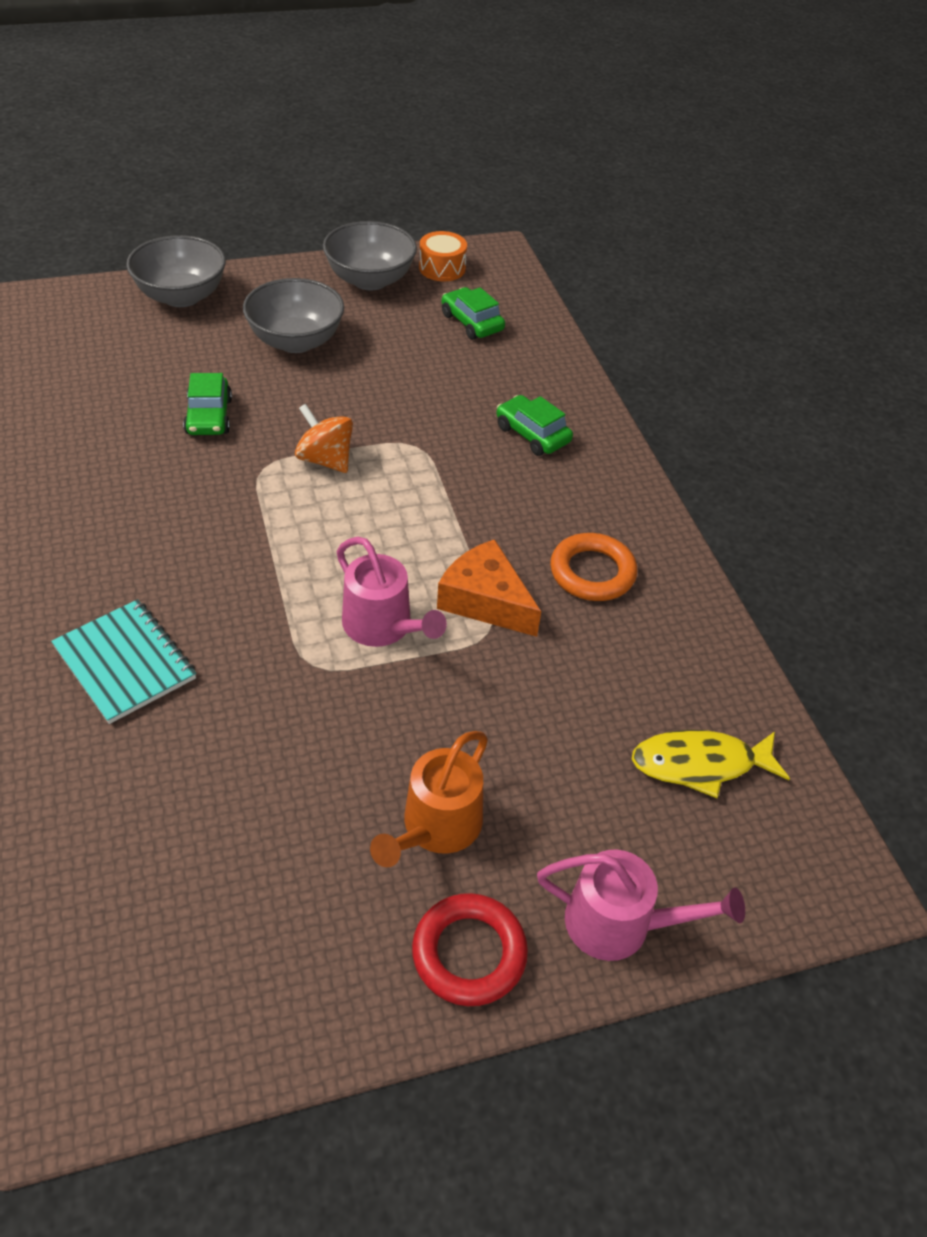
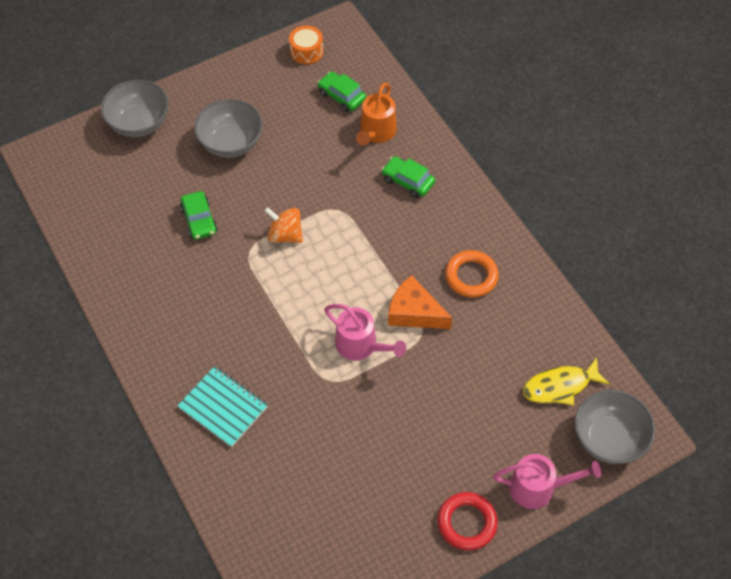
camera: 10 degrees left, 10 degrees up
(370, 280) = (261, 75): grey bowl -> grey bowl (609, 439)
(436, 828) = (429, 460): orange watering can -> orange watering can (376, 132)

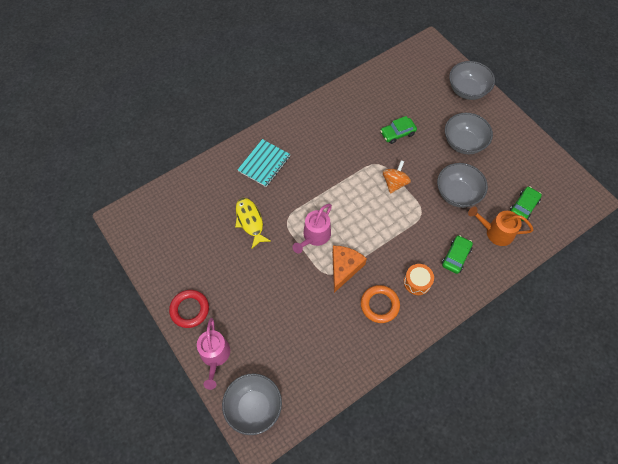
camera: 85 degrees right, 5 degrees up
(306, 51) = (559, 179): orange drum -> orange drum (417, 282)
(313, 164) = (457, 194): none -> grey bowl
(560, 386) = (294, 371): yellow fish -> yellow fish (250, 221)

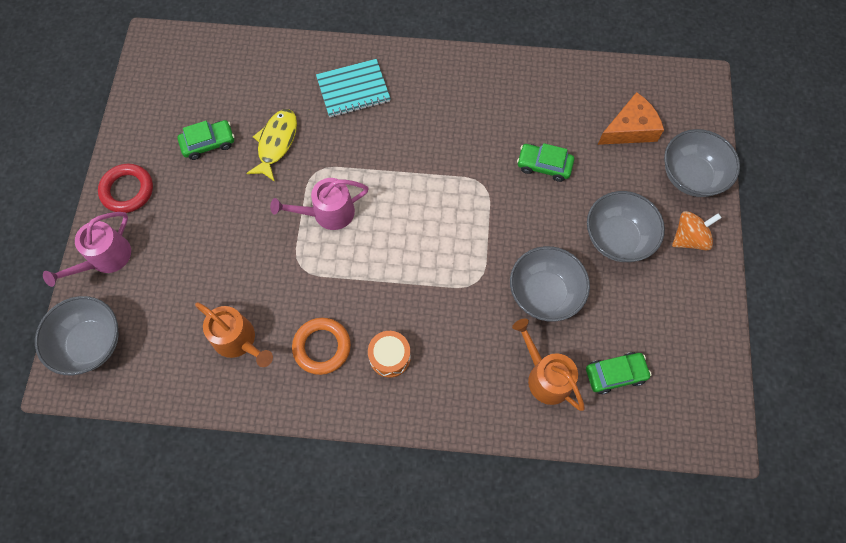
camera: 40 degrees right, 5 degrees up
(334, 337) = (238, 341): none -> orange watering can
(344, 268) = (324, 274): orange cheese -> orange cheese (630, 129)
(394, 183) = (480, 222): orange spinning top -> orange spinning top (689, 238)
(456, 257) = (465, 365): green car -> green car (208, 143)

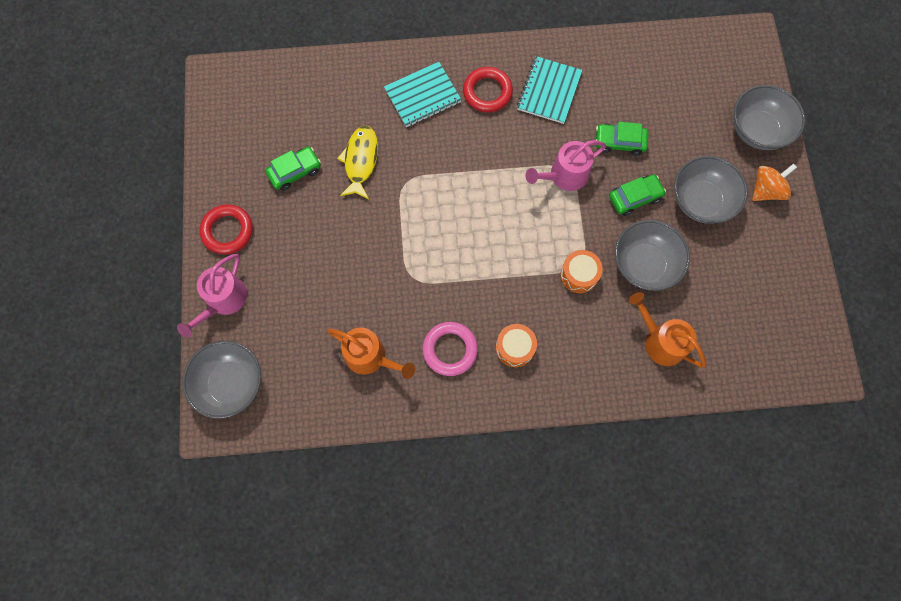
camera: 10 degrees left, 5 degrees up
(322, 347) = (450, 349): orange ring -> pink ring
(327, 213) = (426, 221): pink watering can -> pink watering can (564, 176)
(419, 96) = (487, 92): none -> red ring
(473, 293) = (579, 275): none -> orange drum
(481, 104) = (549, 91): none -> turquoise notebook
(615, 374) = (722, 328): green car -> green car (634, 197)
(630, 129) = (693, 94): orange cheese -> none

